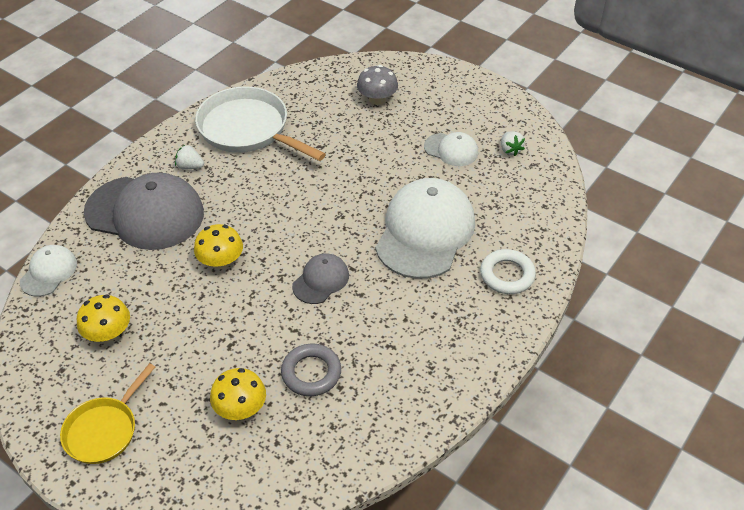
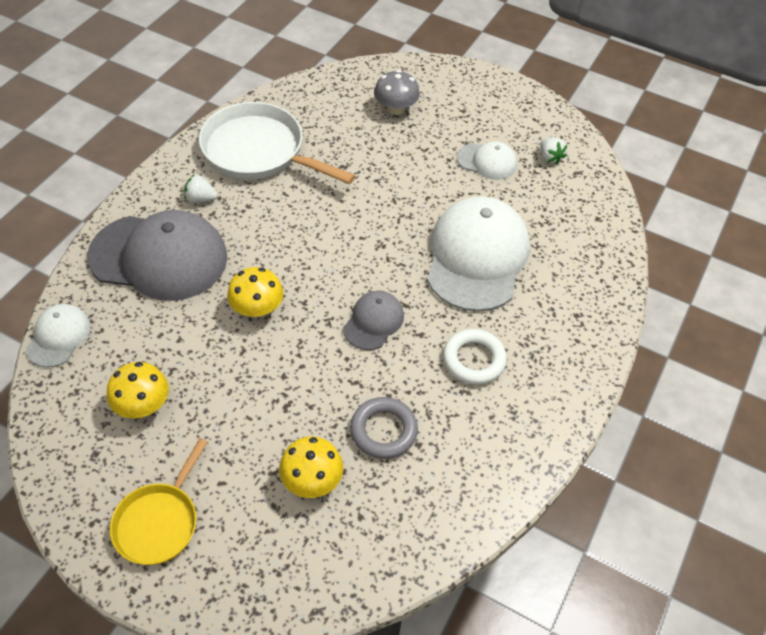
camera: 10 degrees left, 5 degrees up
(507, 275) = (574, 299): white ring -> white ring (474, 360)

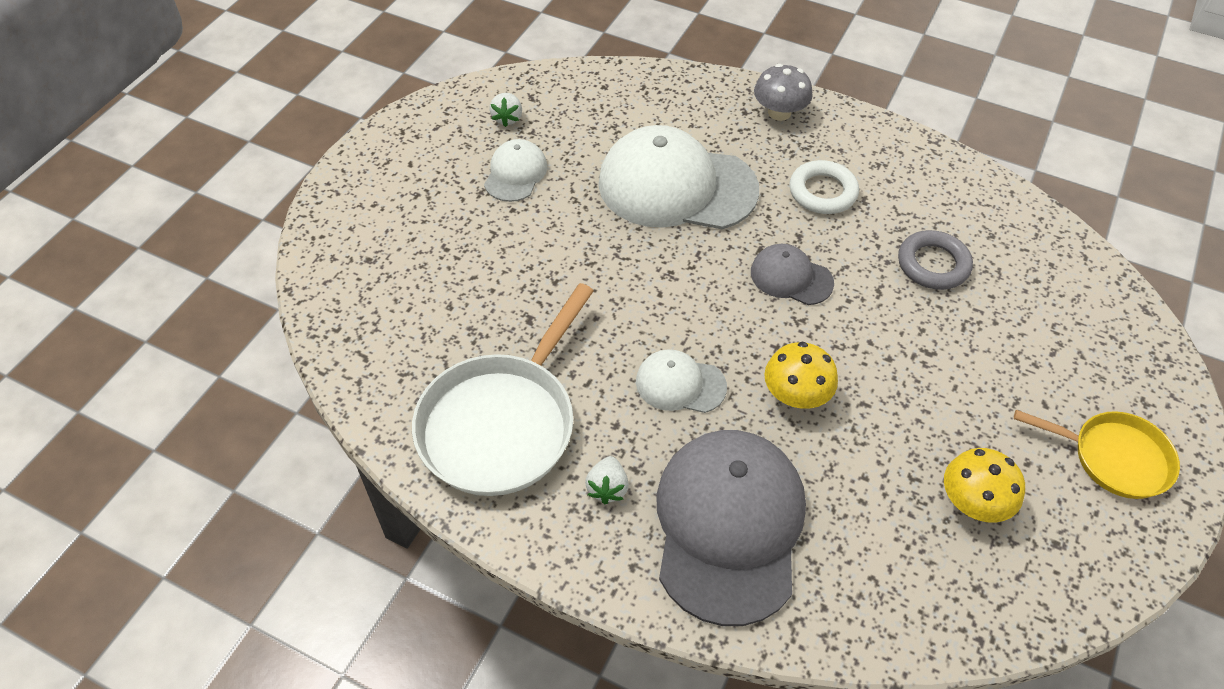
camera: 90 degrees left, 0 degrees up
(59, 337) = (897, 633): white cap -> white cap (680, 384)
(312, 480) = (1012, 322): yellow mushroom -> none
(395, 108) = (409, 265): grey mushroom -> grey mushroom (779, 112)
(549, 158) = (507, 118): white strawberry -> white strawberry turned 120 degrees clockwise

